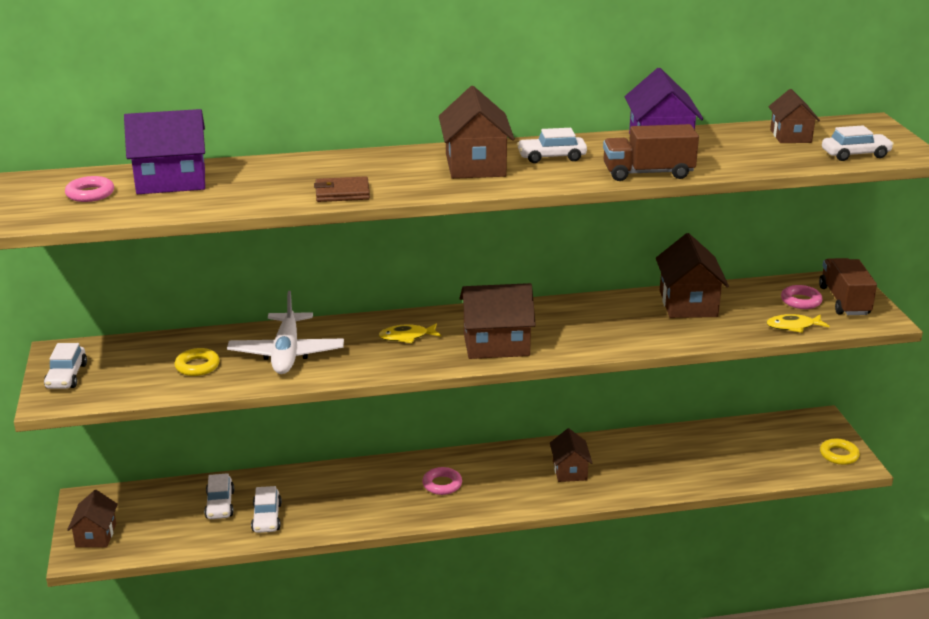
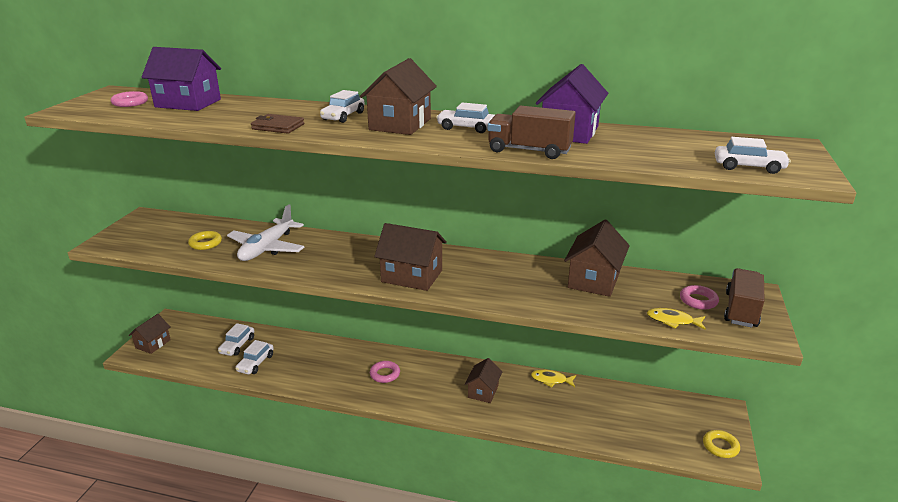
camera: 25 degrees right, 0 degrees up
(66, 376) = (128, 231): white car -> white car (343, 116)
(406, 337) = (355, 255): yellow fish -> yellow fish (551, 380)
(790, 136) = (699, 143): brown house -> none

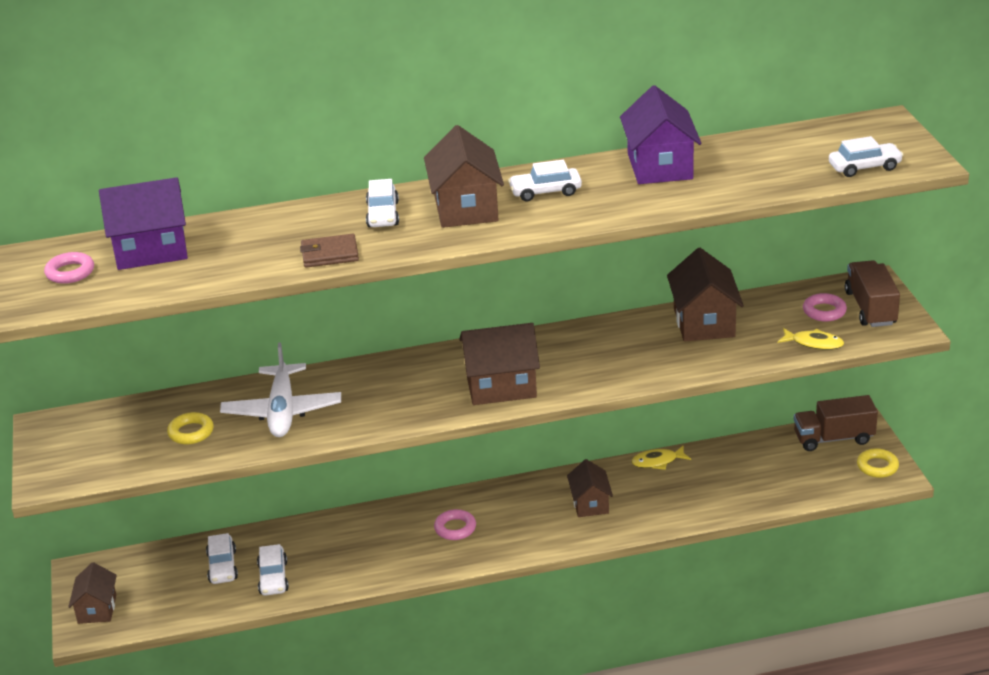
camera: 25 degrees left, 5 degrees up
(529, 151) = (646, 207): brown truck -> brown truck (833, 438)
(672, 321) = (814, 343): yellow fish -> yellow fish turned 150 degrees counterclockwise

